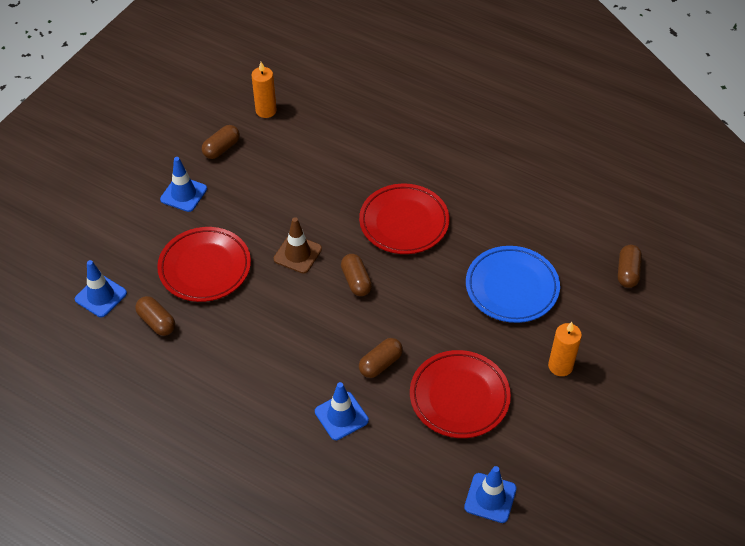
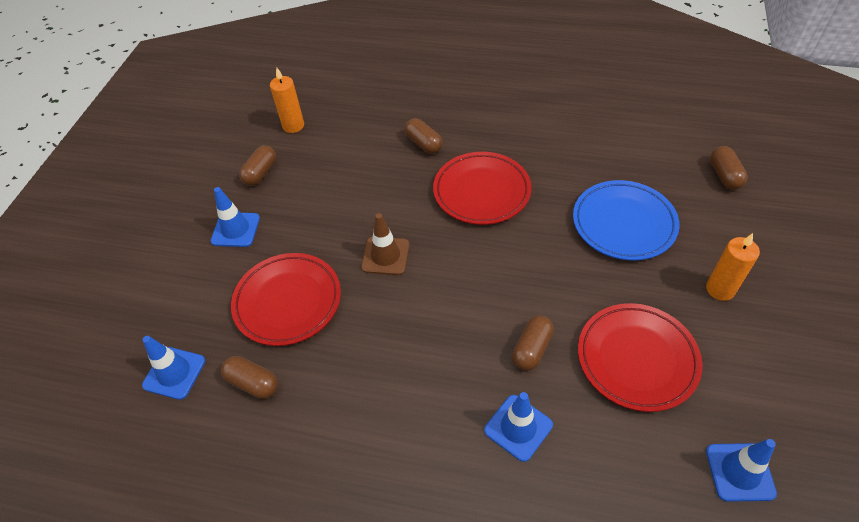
camera: 15 degrees left, 0 degrees up
(356, 281) = (461, 265): brown capsule -> brown capsule (423, 144)

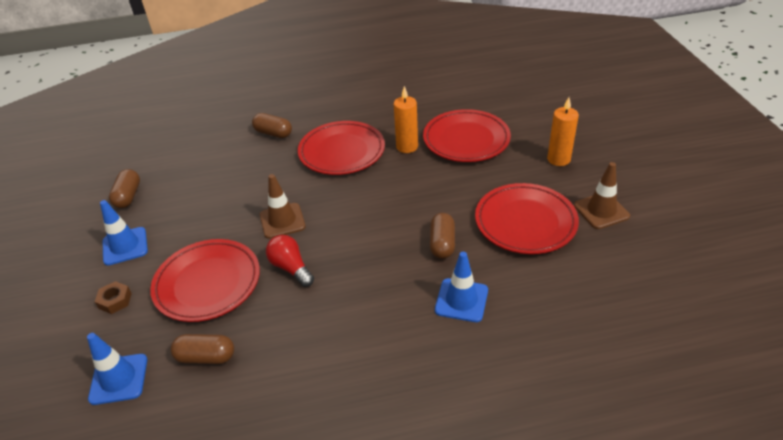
camera: 25 degrees left, 10 degrees down
(204, 287) = (115, 301): none -> brown nut
(293, 126) = (143, 153): orange candle -> orange candle (407, 147)
(369, 315) = (291, 268): none -> red light bulb
(623, 223) = (466, 140): blue plate -> red plate
(724, 175) = (521, 90): brown capsule -> none
(735, 379) = (601, 211): none -> brown traffic cone
(740, 472) = (637, 266): blue traffic cone -> none

